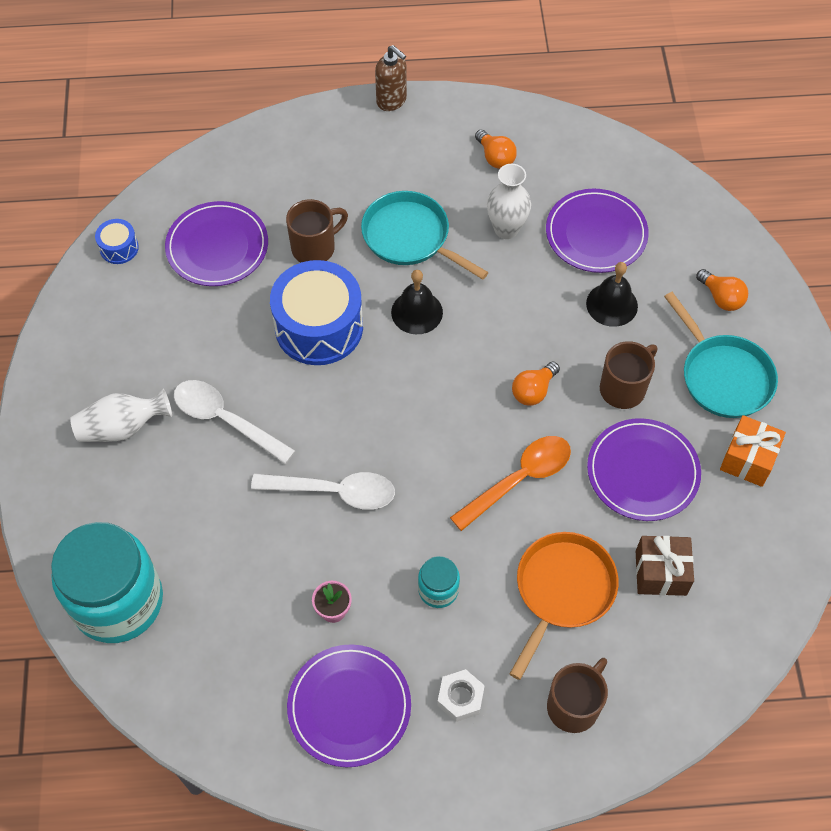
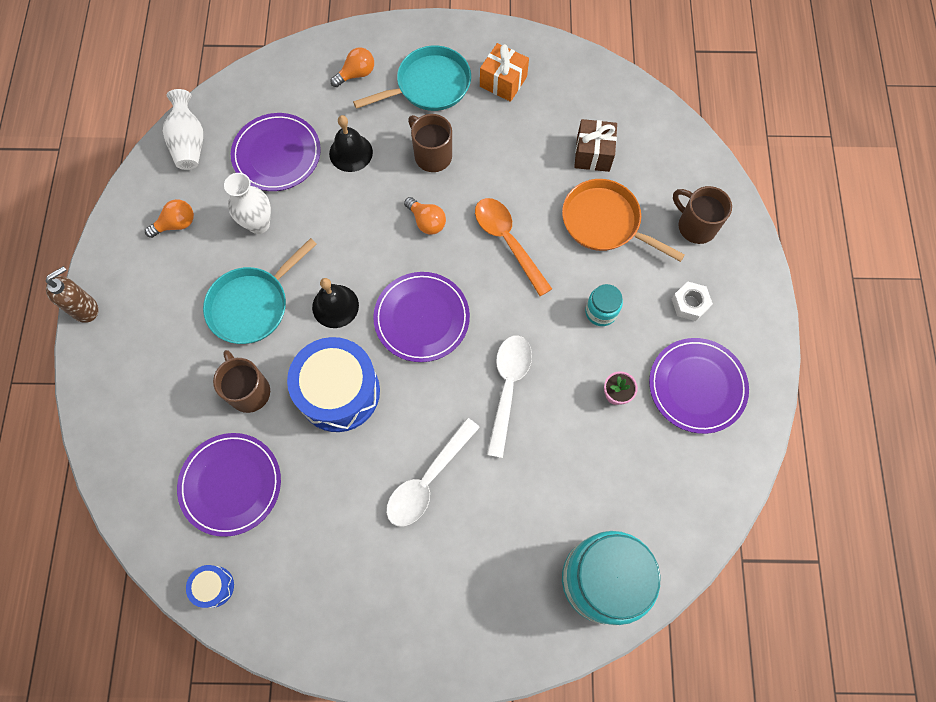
camera: 85 degrees left, 10 degrees up
(122, 427) = (426, 578): white vase -> white vase (189, 142)
(642, 472) = (508, 153): purple plate -> purple plate (422, 318)

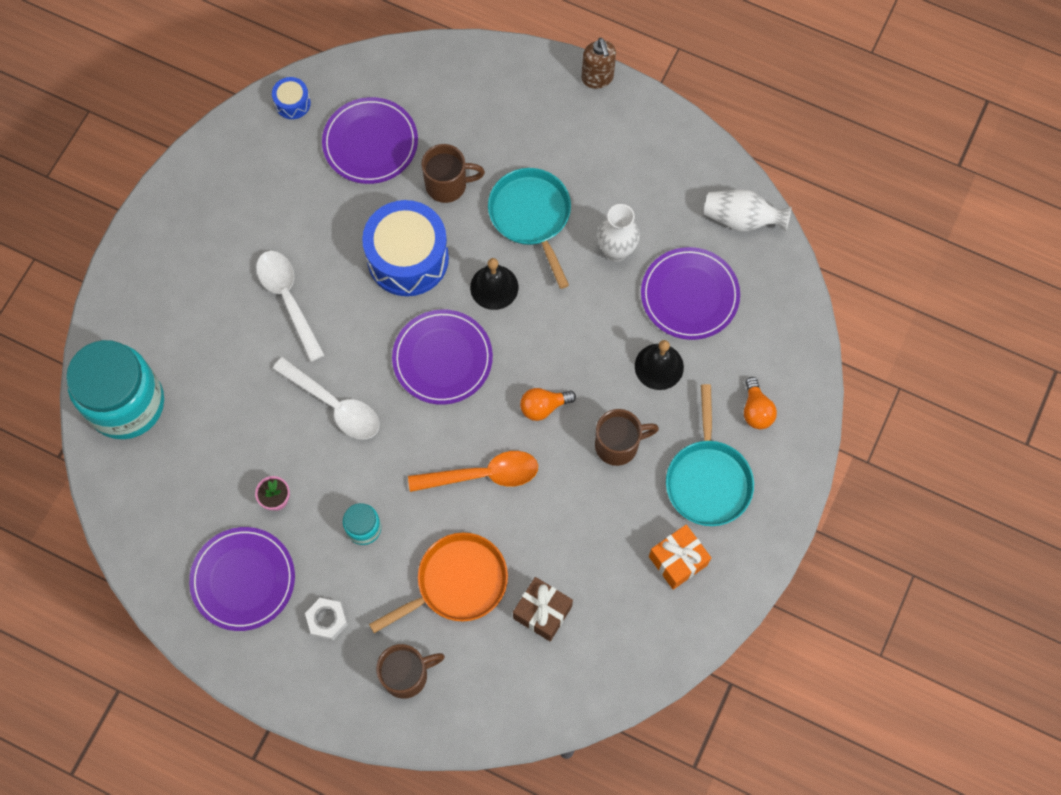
camera: 115 degrees right, 0 degrees up
(176, 224) = (651, 178): orange light bulb -> none

